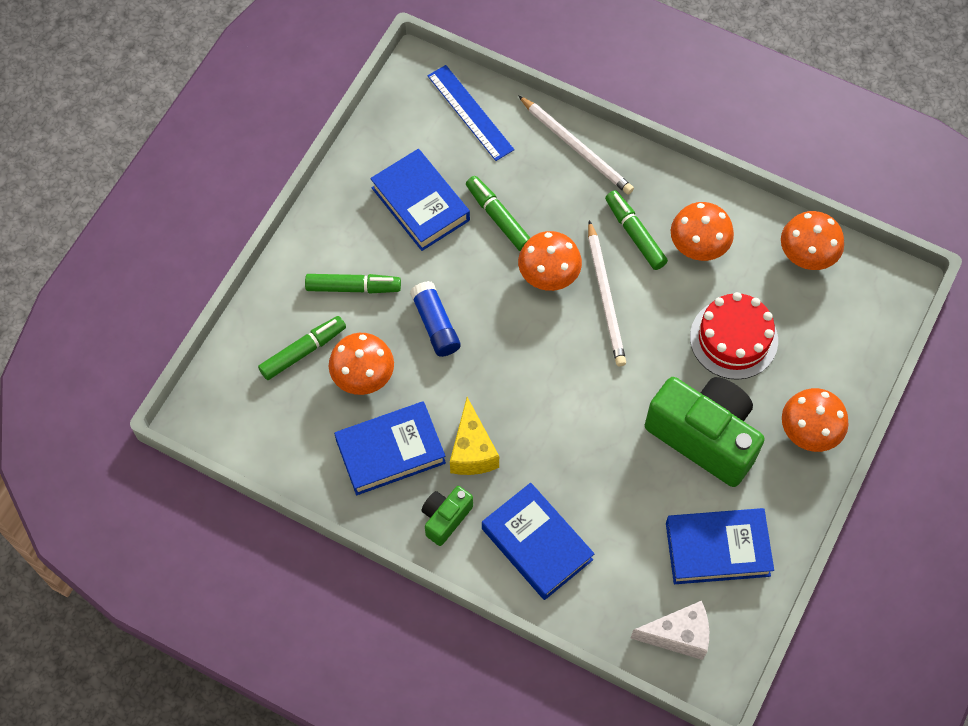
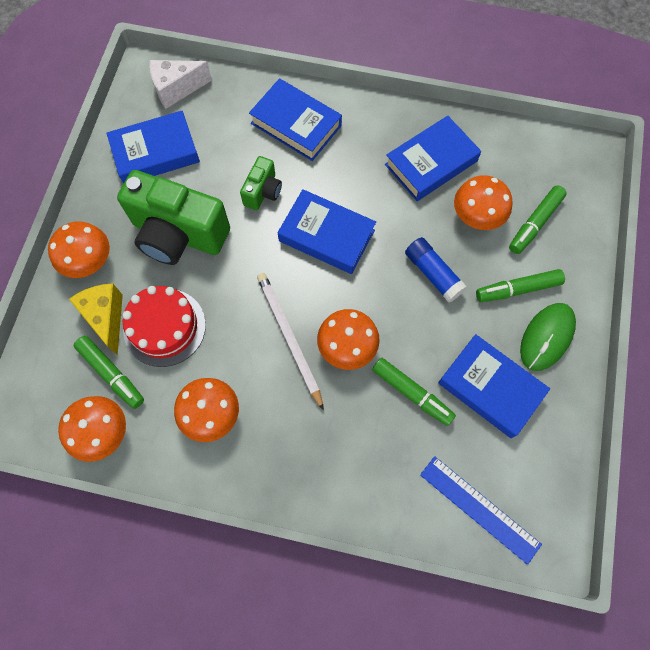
camera: 165 degrees right, 5 degrees up
(345, 235) = (546, 337): none -> green mouse
(445, 518) = (371, 126): green camera -> green camera (263, 192)
(472, 451) = (366, 178): yellow cheese -> yellow cheese (106, 318)
(537, 394) = (326, 235): none -> blue book
(576, 147) = (357, 495): white pencil -> none
(635, 234) = (275, 410): green marker -> green marker (111, 374)

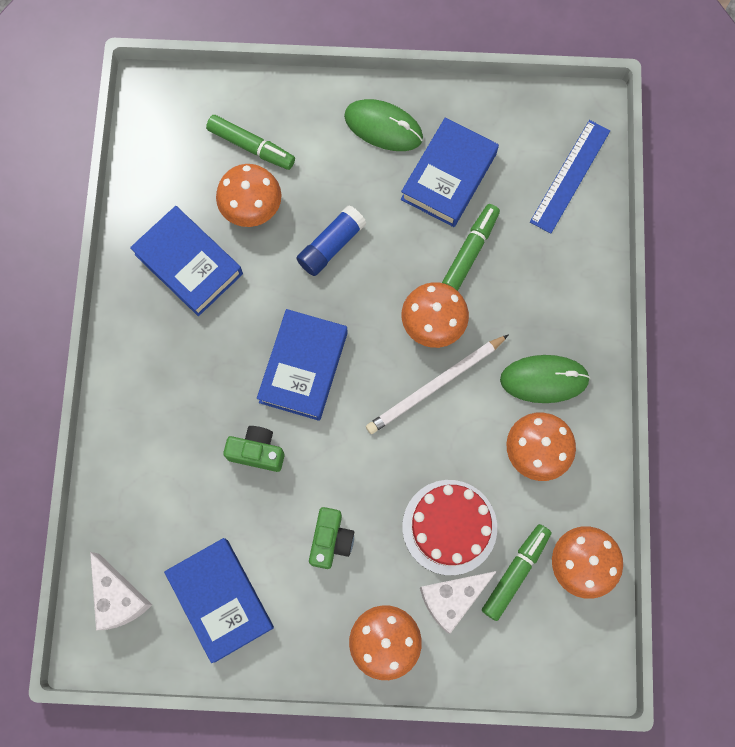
camera: 100 degrees left, 5 degrees up
(106, 318) = (452, 598): yellow cheese -> white cheese
(178, 234) = (331, 540): green camera -> green camera, size x0.48
(275, 436) = (544, 379): none -> green mouse
(296, 124) = (155, 430): blue book -> none
(518, 289) = (334, 158): green marker -> none

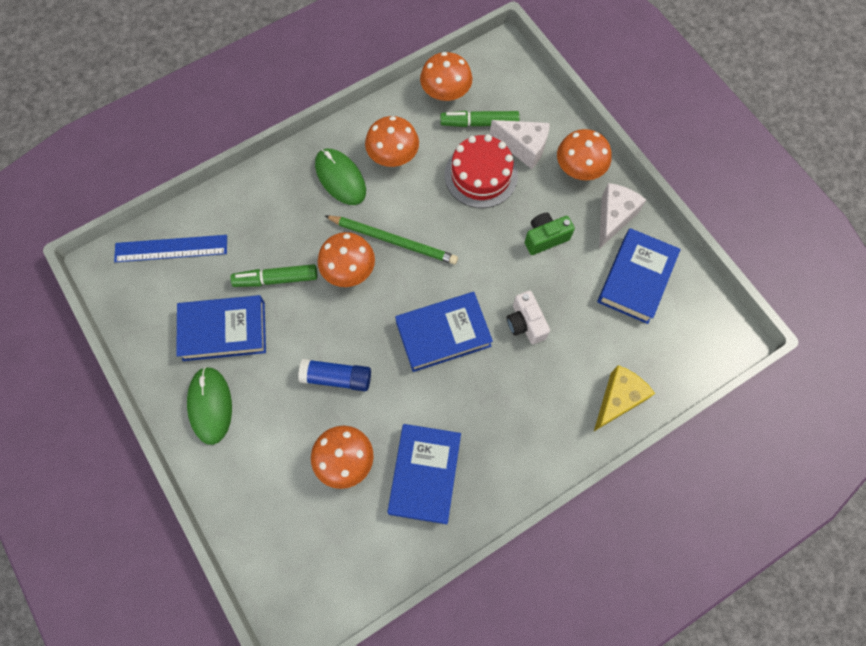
camera: 125 degrees left, 5 degrees down
(119, 597) = (688, 343): white cheese -> white cheese (613, 218)
(121, 482) = (617, 400): none -> yellow cheese
(251, 146) = (292, 498): green marker -> none
(257, 452) = (525, 323): green camera -> white camera
(435, 386) = (393, 240): white pencil -> green pencil

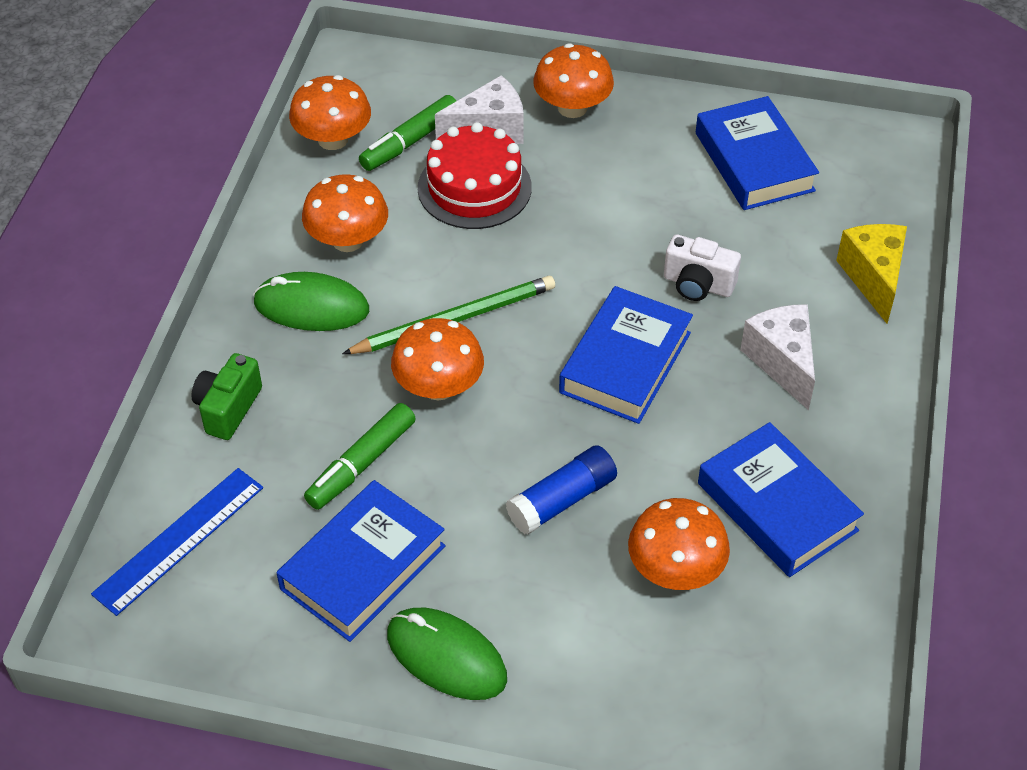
camera: 45 degrees left, 20 degrees down
(545, 238) = (618, 194): green camera -> green camera (228, 408)
(613, 218) = (663, 126): white cheese -> white cheese (782, 362)

